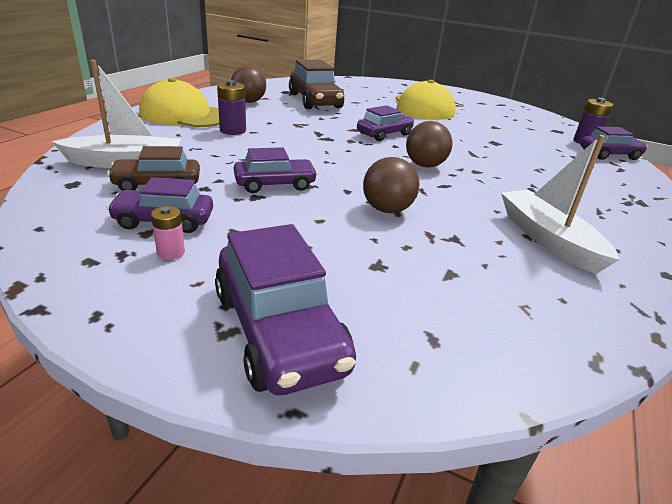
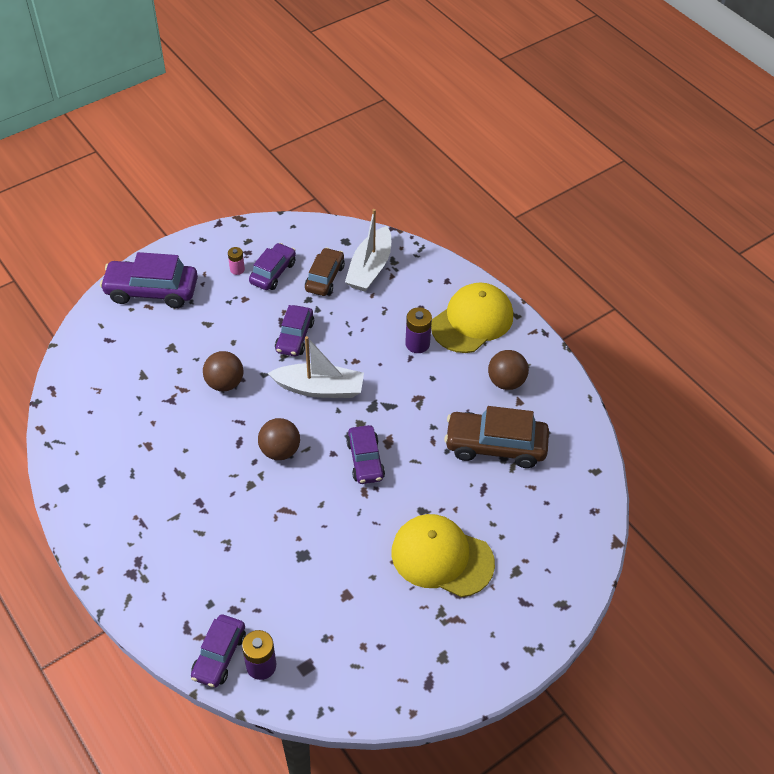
camera: 120 degrees right, 20 degrees up
(548, 239) = (136, 452): white boat -> white boat (319, 388)

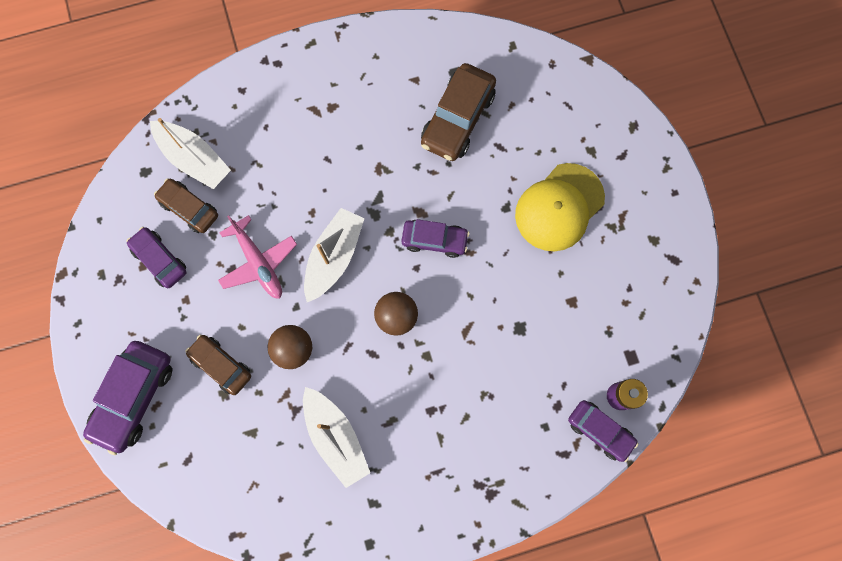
camera: 70 degrees left, 25 degrees up
(154, 436) = (336, 437): none -> white boat
(195, 338) = (221, 365): none -> brown car
(237, 269) = (139, 296): pink battery -> none
(295, 337) = (258, 262): purple car -> pink plane
(417, 344) = (312, 146): purple battery -> none
(472, 321) = (303, 85): yellow cap -> none
(506, 382) = (388, 82): brown ball -> none

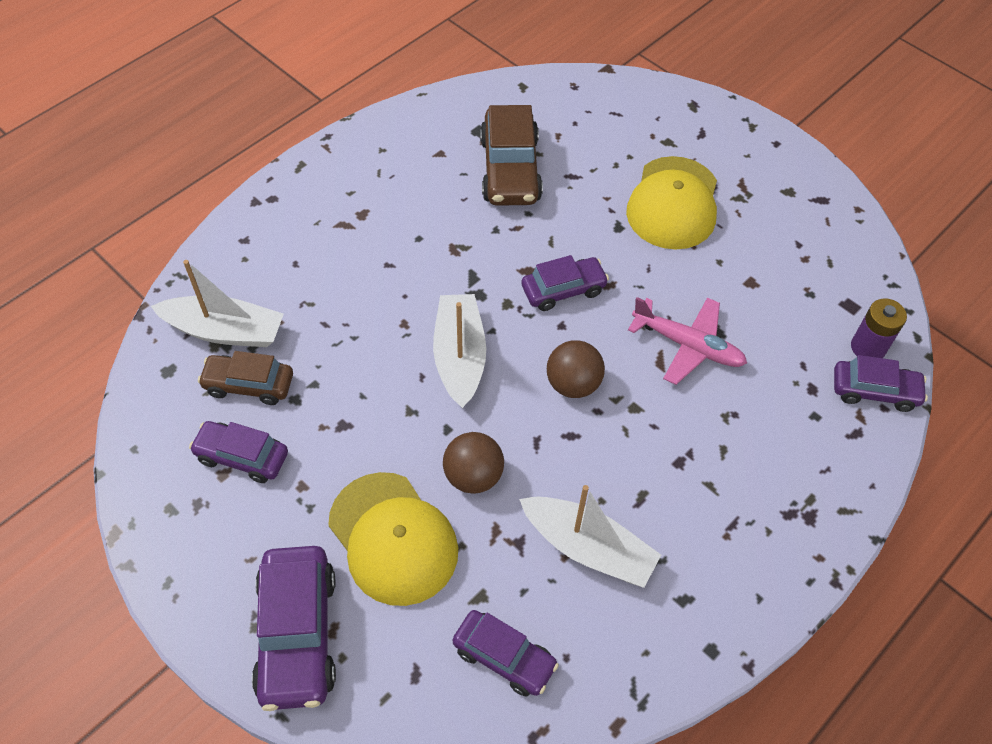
camera: 30 degrees left, 20 degrees down
(221, 365) = (393, 538): brown car -> yellow cap
(244, 478) = (504, 657): none -> purple car
(258, 262) = (371, 403): pink plane -> pink plane (687, 345)

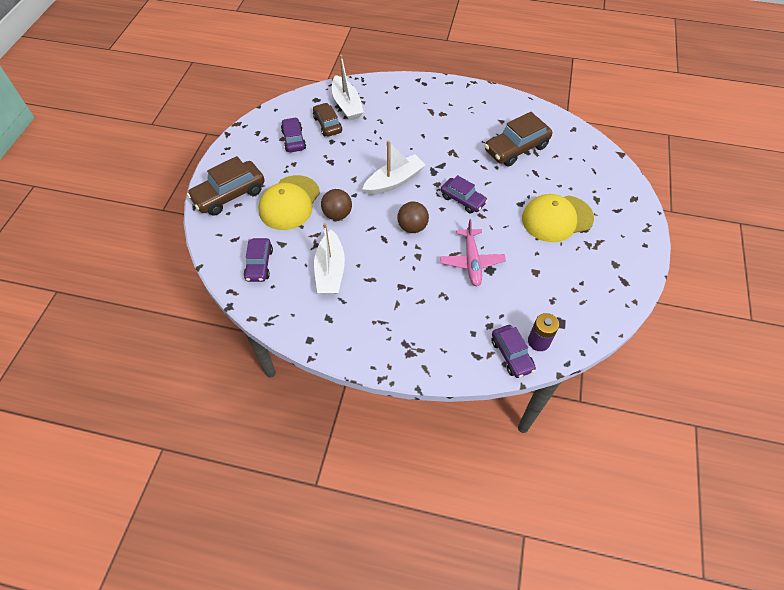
camera: 60 degrees right, 0 degrees up
(297, 634) = (229, 195): purple car -> brown car

